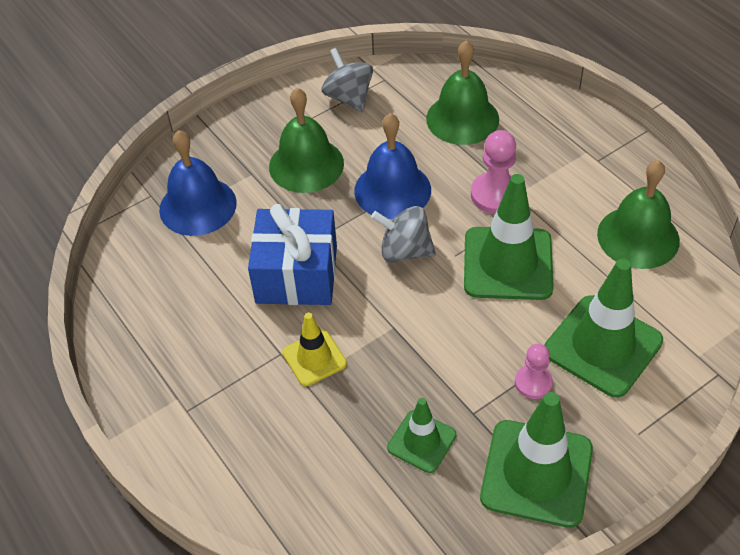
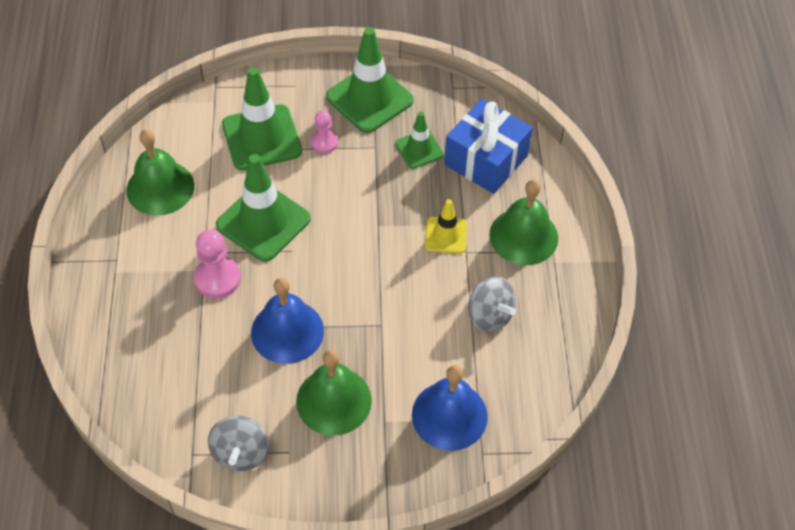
camera: 150 degrees left, 5 degrees up
(296, 274) = (414, 304): blue gift -> blue gift (485, 160)
(404, 251) = (323, 274): grey spinning top -> grey spinning top (489, 316)
(462, 118) = (171, 364): green bell -> green bell (523, 236)

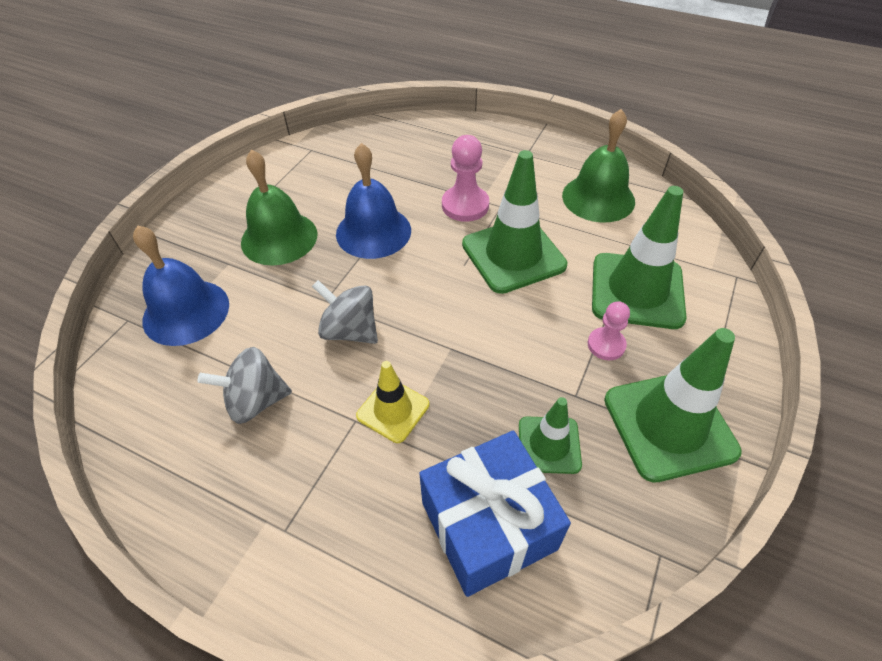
camera: 120 degrees right, 5 degrees down
(241, 453) = (287, 172): grey spinning top -> grey spinning top (350, 330)
(523, 236) = (331, 503): green bell -> none

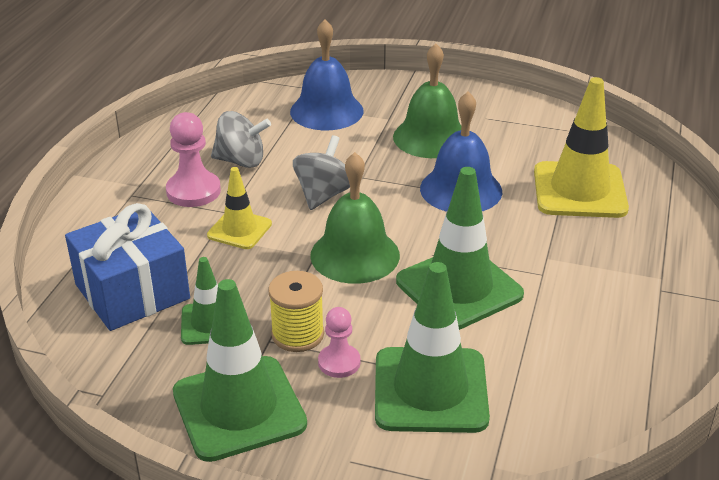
camera: 80 degrees right, 15 degrees down
(255, 401) = (241, 161): grey spinning top -> grey spinning top turned 120 degrees clockwise
(397, 166) = (579, 190): none -> yellow traffic cone
(465, 205) = (530, 246): pink pawn -> pink pawn (193, 191)
(568, 372) = (297, 334): none -> yellow spool
(598, 198) = (597, 357): green bell -> green bell (355, 255)

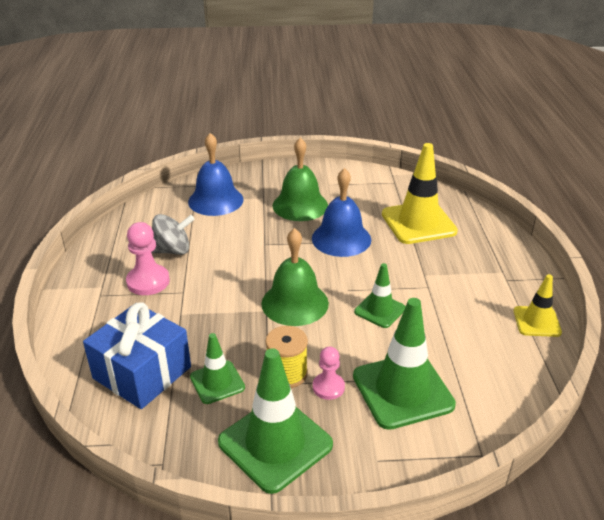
camera: 20 degrees left, 0 degrees up
(239, 230) = (200, 303): yellow traffic cone -> yellow traffic cone (536, 321)
(323, 195) = (248, 263): grey spinning top -> none
(459, 288) = (379, 310): green traffic cone -> green traffic cone, size x0.56

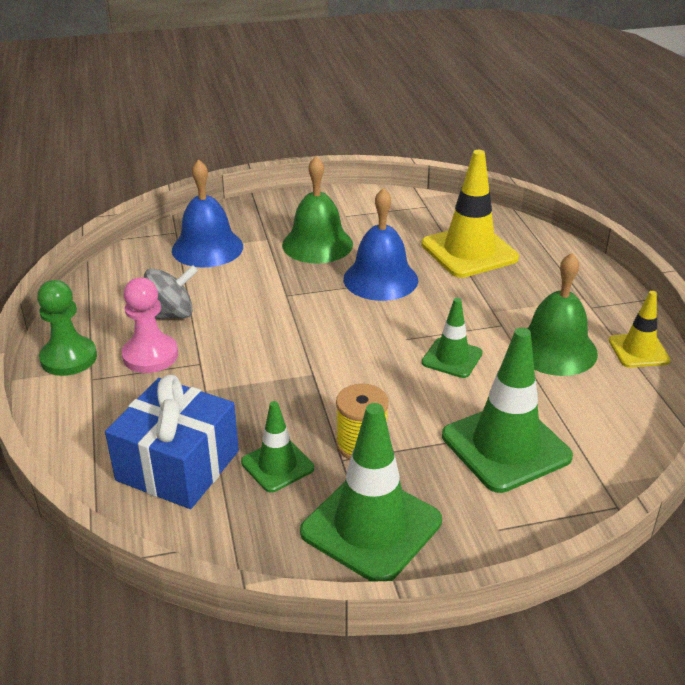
camera: 10 degrees left, 0 degrees up
(88, 277) = (69, 358): none -> green pawn
(295, 303) = (346, 361): green bell -> green bell (555, 349)
(328, 387) = (416, 454): pink pawn -> none

